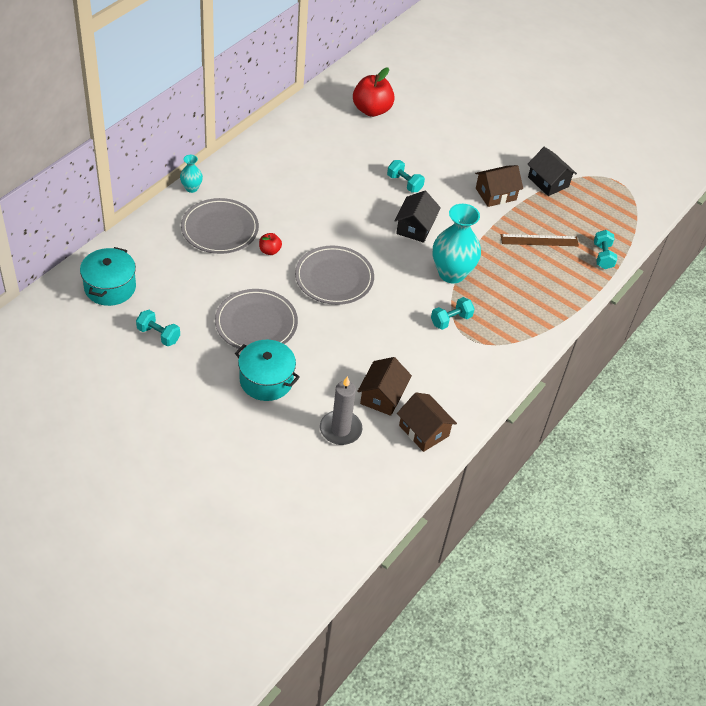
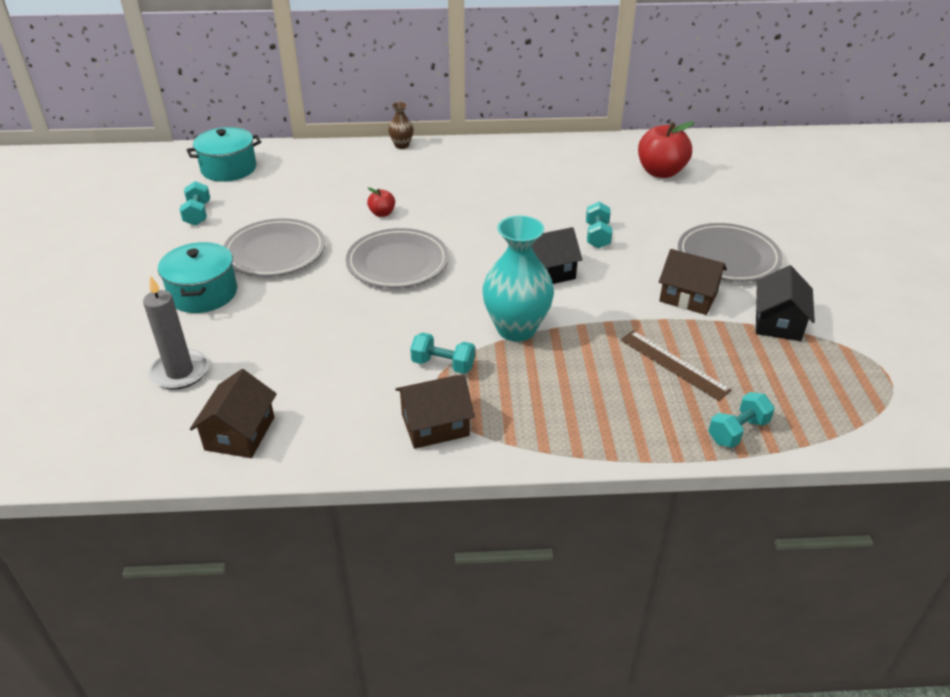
camera: 55 degrees right, 10 degrees down
(191, 188) = (401, 145): turquoise vase -> brown vase
(220, 229) = (372, 179): grey plate -> grey plate (728, 257)
(382, 396) = (263, 375): brown house -> brown house (435, 425)

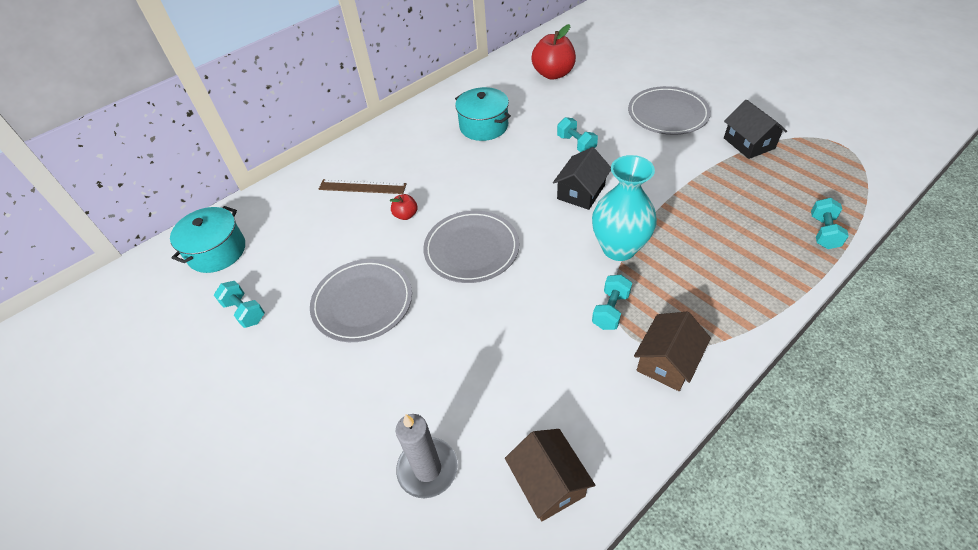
camera: 35 degrees left, 10 degrees up
(203, 293) = (350, 382): turquoise pot -> turquoise pot (484, 126)
(401, 145) = (345, 148): brown vase -> none
(443, 365) = (610, 310): turquoise dumbbell -> turquoise dumbbell turned 45 degrees counterclockwise
(673, 364) = (736, 210): brown ruler -> brown ruler (362, 187)
(688, 297) = (683, 156): brown house -> none

